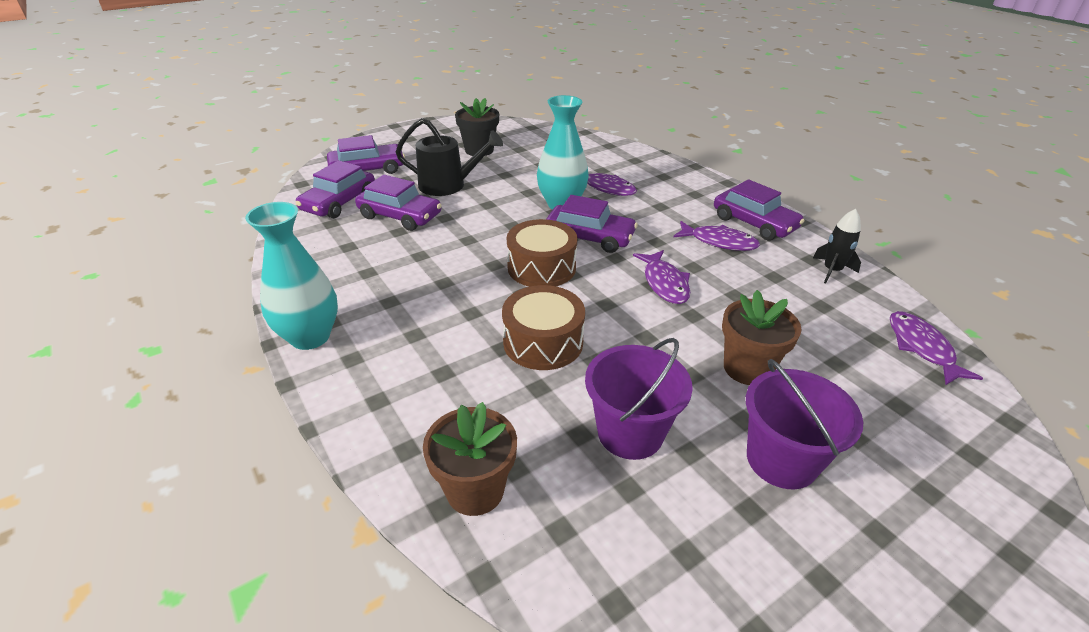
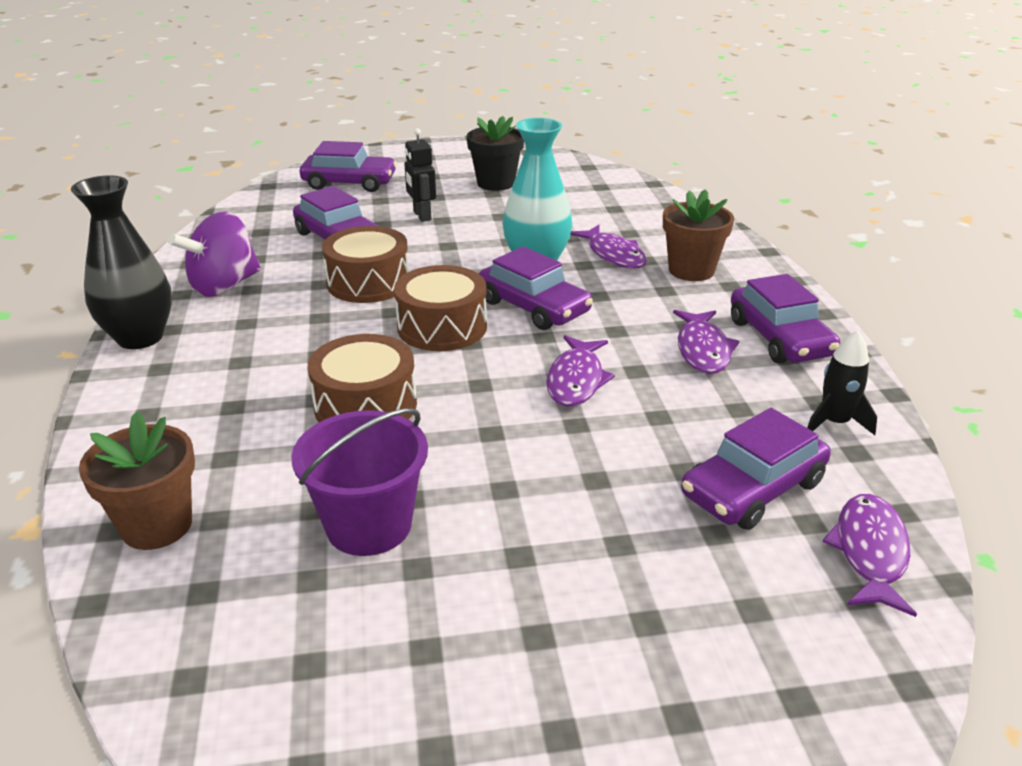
camera: 25 degrees right, 5 degrees down
(310, 337) = (140, 337): turquoise vase -> black vase
(339, 202) = (288, 212): purple car -> purple car (753, 489)
(343, 275) = (224, 286): none -> purple spinning top
(448, 185) = (421, 216): black watering can -> black robot
(456, 246) = (368, 282): none -> brown drum
(719, 242) = (703, 350): purple fish -> purple fish turned 45 degrees clockwise
(747, 368) = (583, 502): brown flower pot -> brown flower pot (691, 270)
(781, 460) = (519, 613): purple bucket -> none

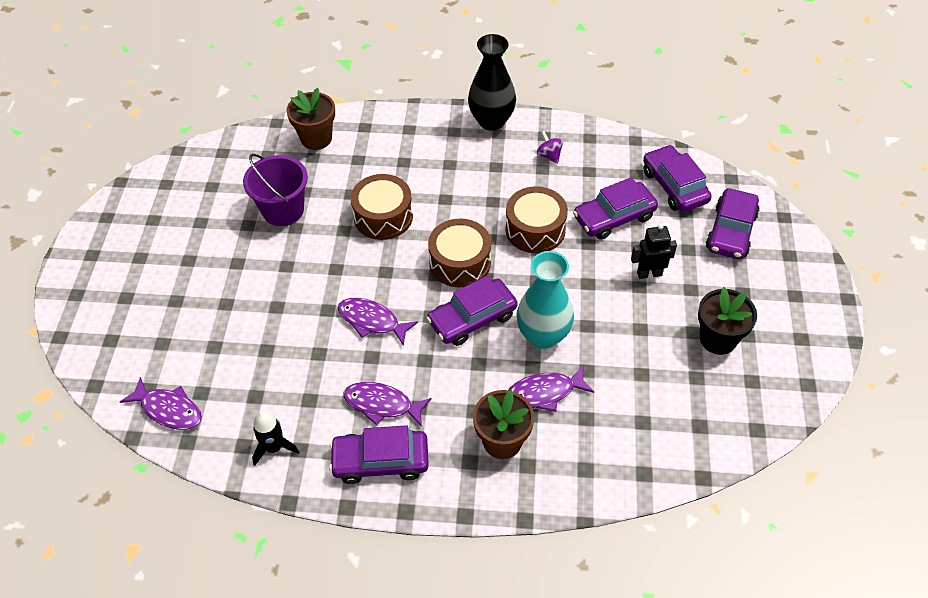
camera: 105 degrees right, 20 degrees up
(224, 286) = (549, 155): purple spinning top -> purple spinning top, size x0.49
(753, 489) = (237, 376): purple car -> purple car (674, 186)

